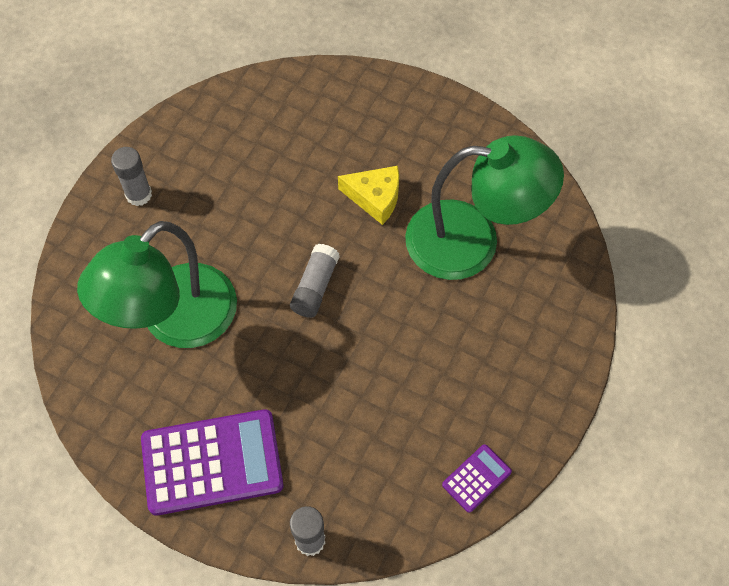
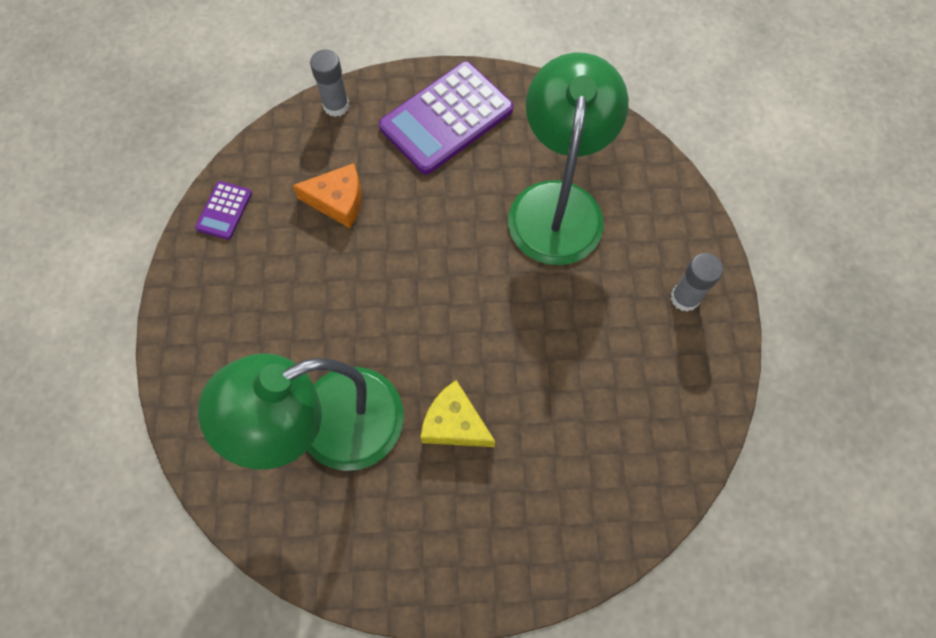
camera: 150 degrees right, 5 degrees up
(315, 287) = (456, 298): grey glue stick -> none
(365, 430) = (338, 201): none -> orange cheese
(375, 198) = (454, 423): yellow cheese -> yellow cheese turned 45 degrees clockwise

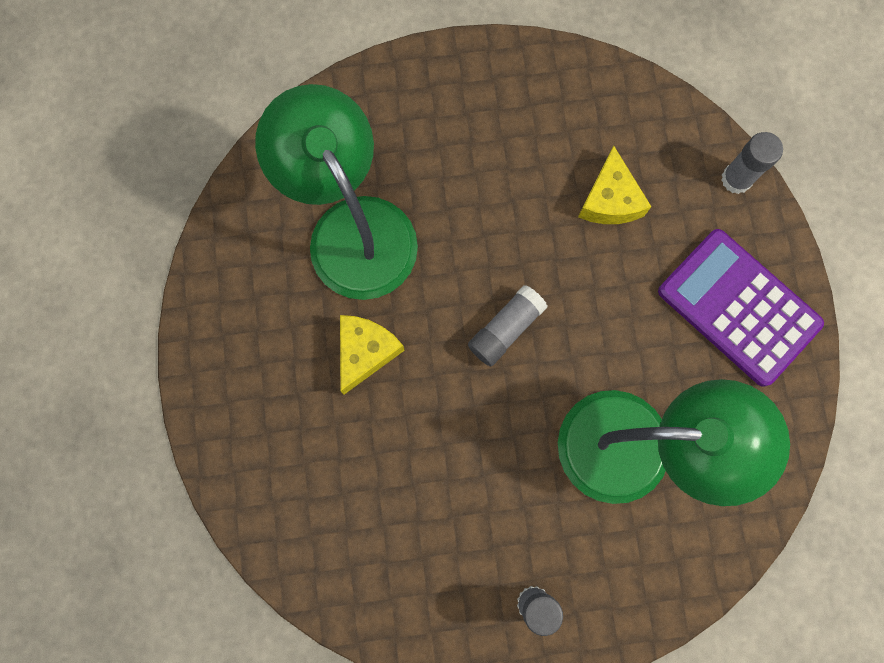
camera: 85 degrees right, 10 degrees up
(224, 211) = (582, 84): purple calculator -> none
(338, 201) = (610, 199): orange cheese -> yellow cheese
(445, 297) = (505, 329): none -> grey glue stick

